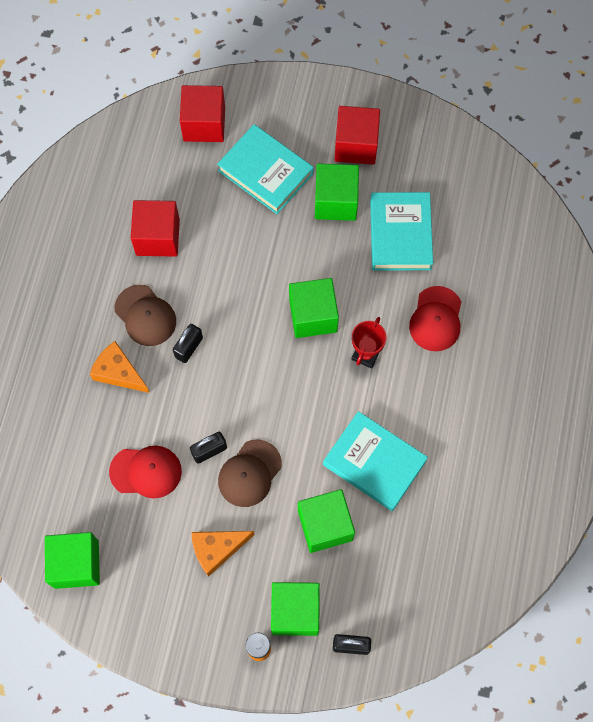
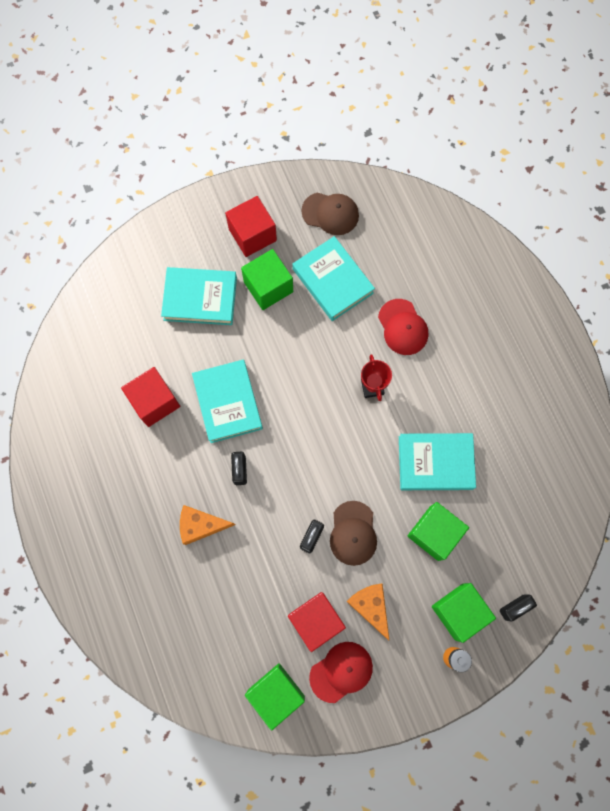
camera: 35 degrees left, 5 degrees up
(145, 315) = (189, 468): brown cap -> brown cap (330, 213)
(146, 471) = (276, 586): red cap -> red cap (341, 672)
(204, 124) = (126, 291): red cube -> red cube (316, 620)
(217, 549) = (370, 606): orange cheese -> orange cheese turned 120 degrees clockwise
(222, 281) = (228, 402): none -> turquoise book
(313, 315) = (313, 384): green cube -> none

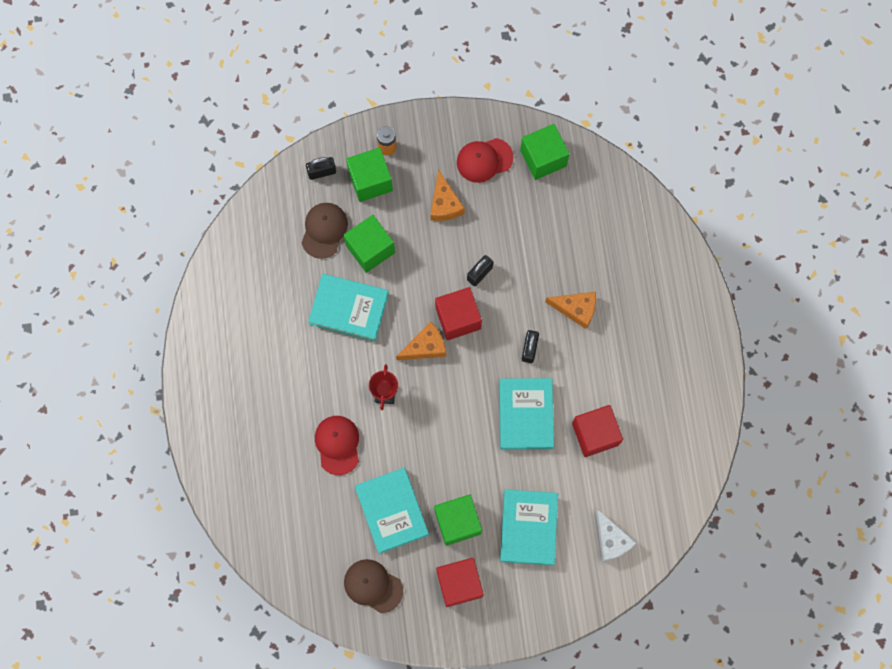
camera: 165 degrees left, 0 degrees up
(119, 307) = (611, 540): none -> white cheese
(200, 298) = (528, 528): turquoise book -> turquoise book turned 75 degrees clockwise
(316, 620) = (494, 205): red cube -> red cube (458, 318)
(346, 444) = (425, 346): none -> orange cheese
(353, 533) = (442, 267): brown cap -> brown cap (324, 230)

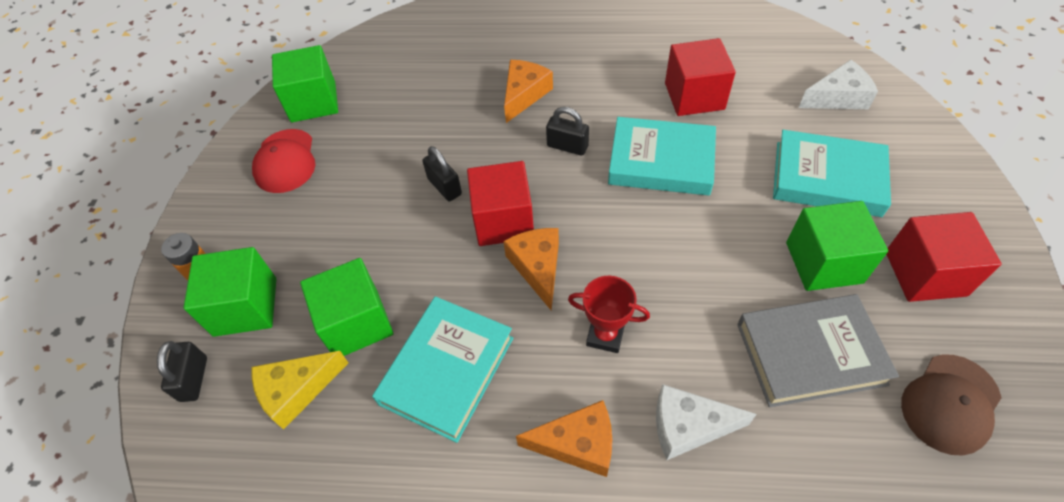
camera: 75 degrees left, 20 degrees down
(324, 230) = (296, 390): brown cap -> yellow cheese
(337, 445) = (688, 426): red cap -> white cheese
(392, 511) = (810, 354): turquoise book -> grey book
(444, 204) = (326, 214): orange cheese -> orange cheese (577, 444)

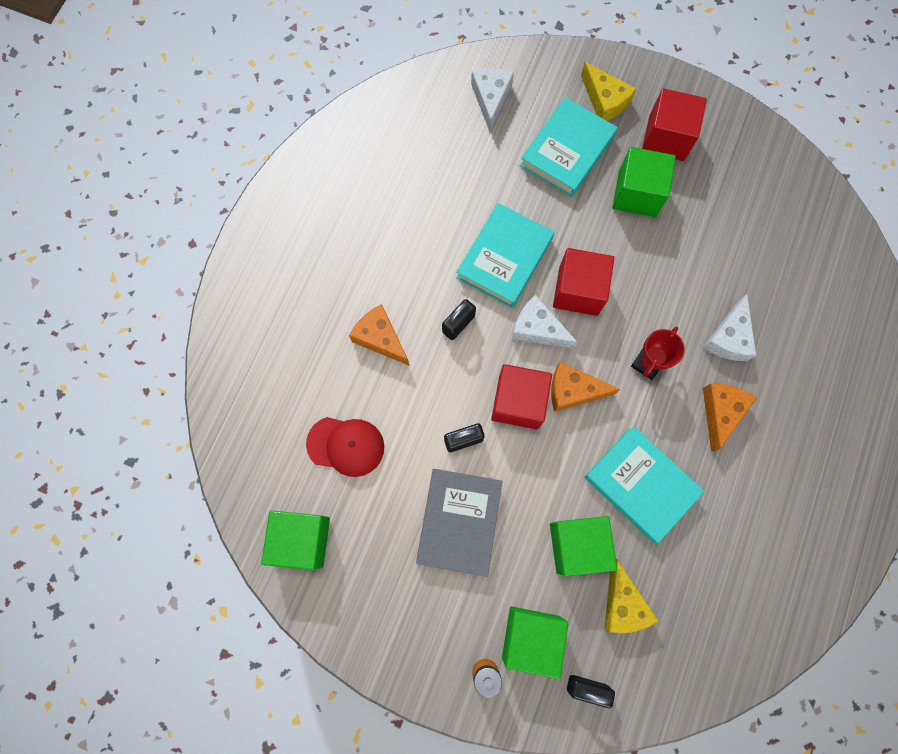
camera: 75 degrees left, 20 degrees up
(285, 161) = (374, 580): red cap -> red cap (346, 445)
(595, 213) = (538, 329): none -> white cheese
(694, 96) = (443, 201): red cube -> red cube (578, 291)
(810, 354) = (701, 239): grey book -> grey book (459, 522)
(921, 195) = (604, 101): none -> yellow cheese
(950, 404) = (757, 180): brown cap -> none

